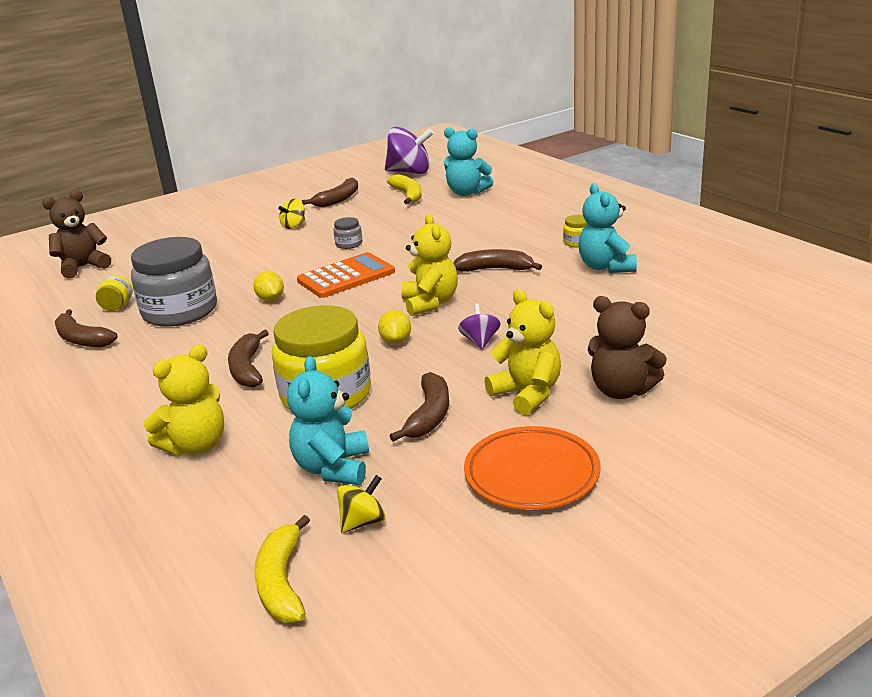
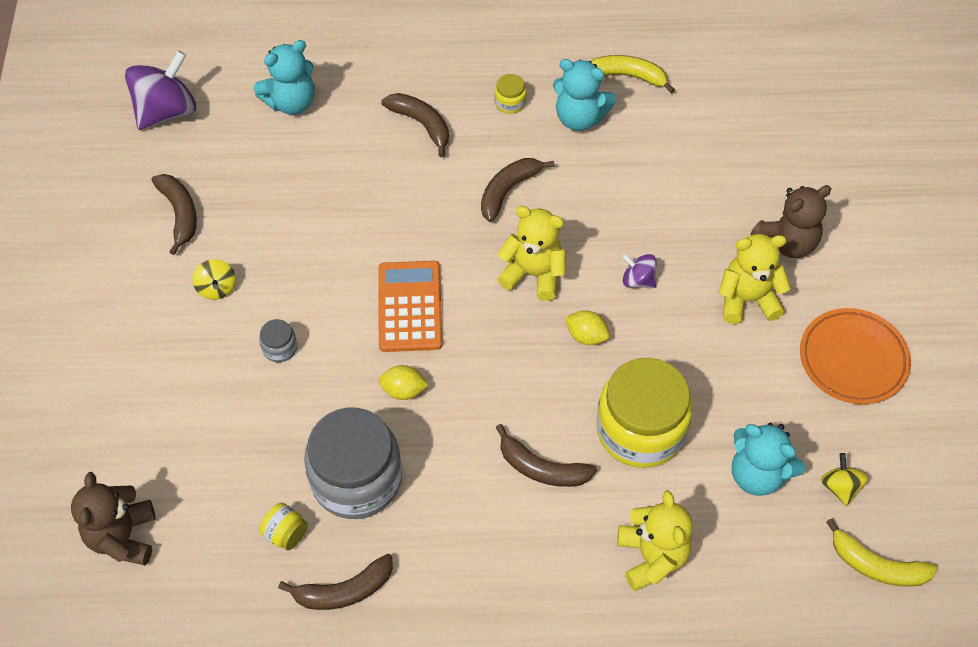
camera: 60 degrees left, 30 degrees up
(349, 244) = (326, 266): grey jar -> grey jar (280, 348)
(408, 195) = (240, 151): yellow banana -> yellow banana (627, 76)
(429, 415) = (729, 376): brown banana -> brown banana (421, 124)

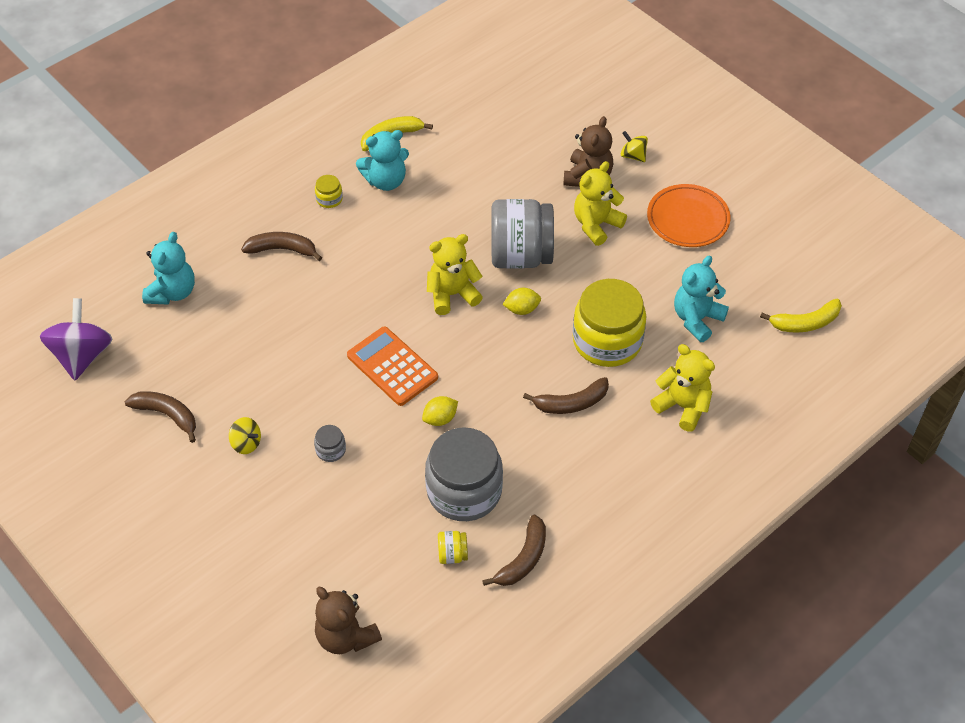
camera: 40 degrees left, 5 degrees down
(508, 191) = (384, 255): brown banana -> none
(638, 280) = (520, 256): purple spinning top -> grey jar
(757, 474) = (697, 319): turquoise teddy bear -> turquoise teddy bear turned 135 degrees clockwise
(840, 487) = (747, 294): yellow spinning top -> yellow spinning top (633, 156)

